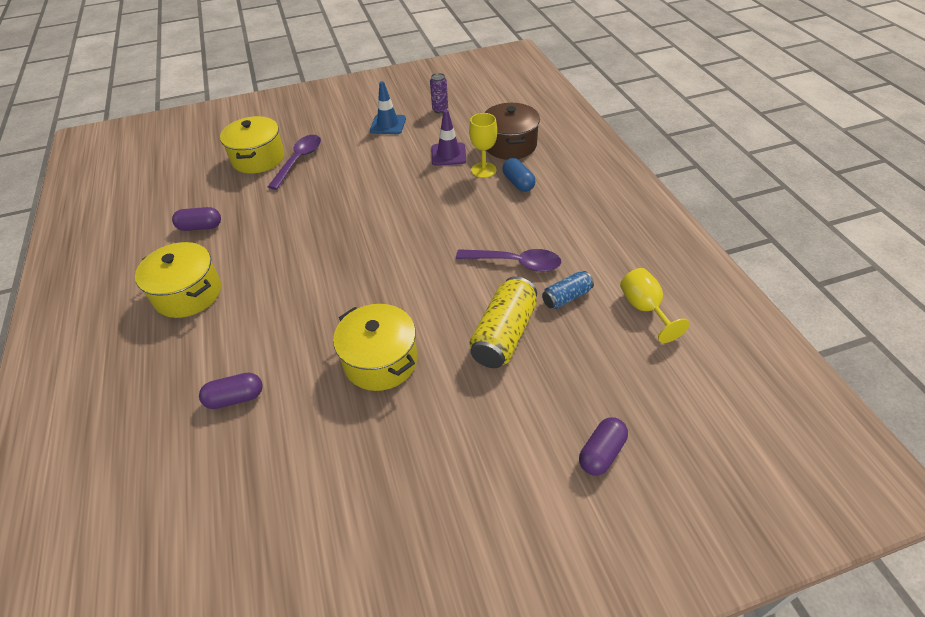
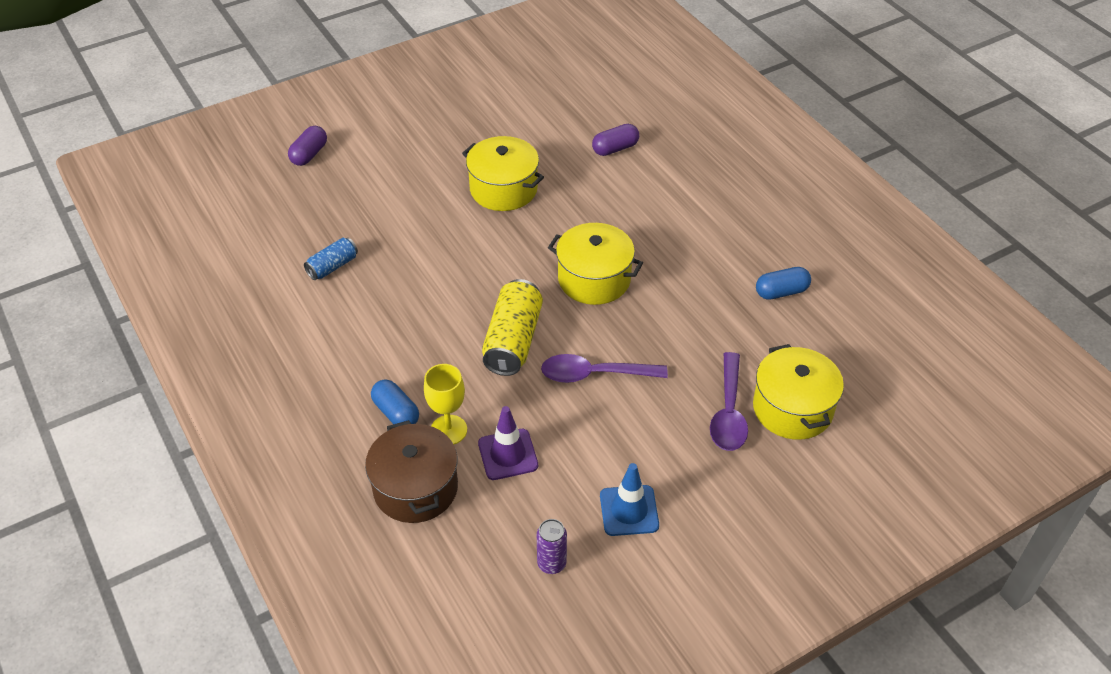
camera: 165 degrees right, 0 degrees up
(188, 294) = (728, 219): yellow pot -> yellow pot (594, 279)
(200, 227) = (781, 292): purple capsule -> blue capsule
(504, 334) = (394, 224): yellow can -> yellow can (513, 340)
(515, 263) = (389, 296): purple spoon -> purple spoon (594, 374)
(644, 309) = (253, 265): yellow goblet -> none

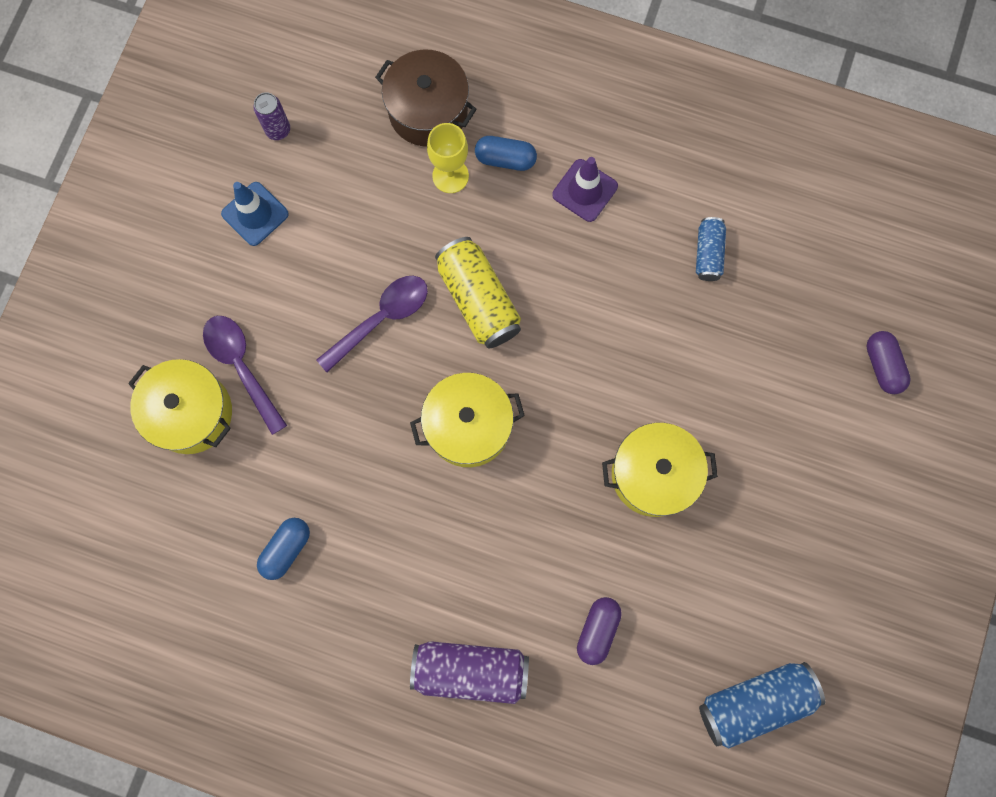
camera: 140 degrees right, 30 degrees up
(508, 454) = (385, 190): purple traffic cone -> purple traffic cone (585, 190)
(560, 79) = (754, 702): none -> blue can
(709, 174) = (470, 670): none -> purple can

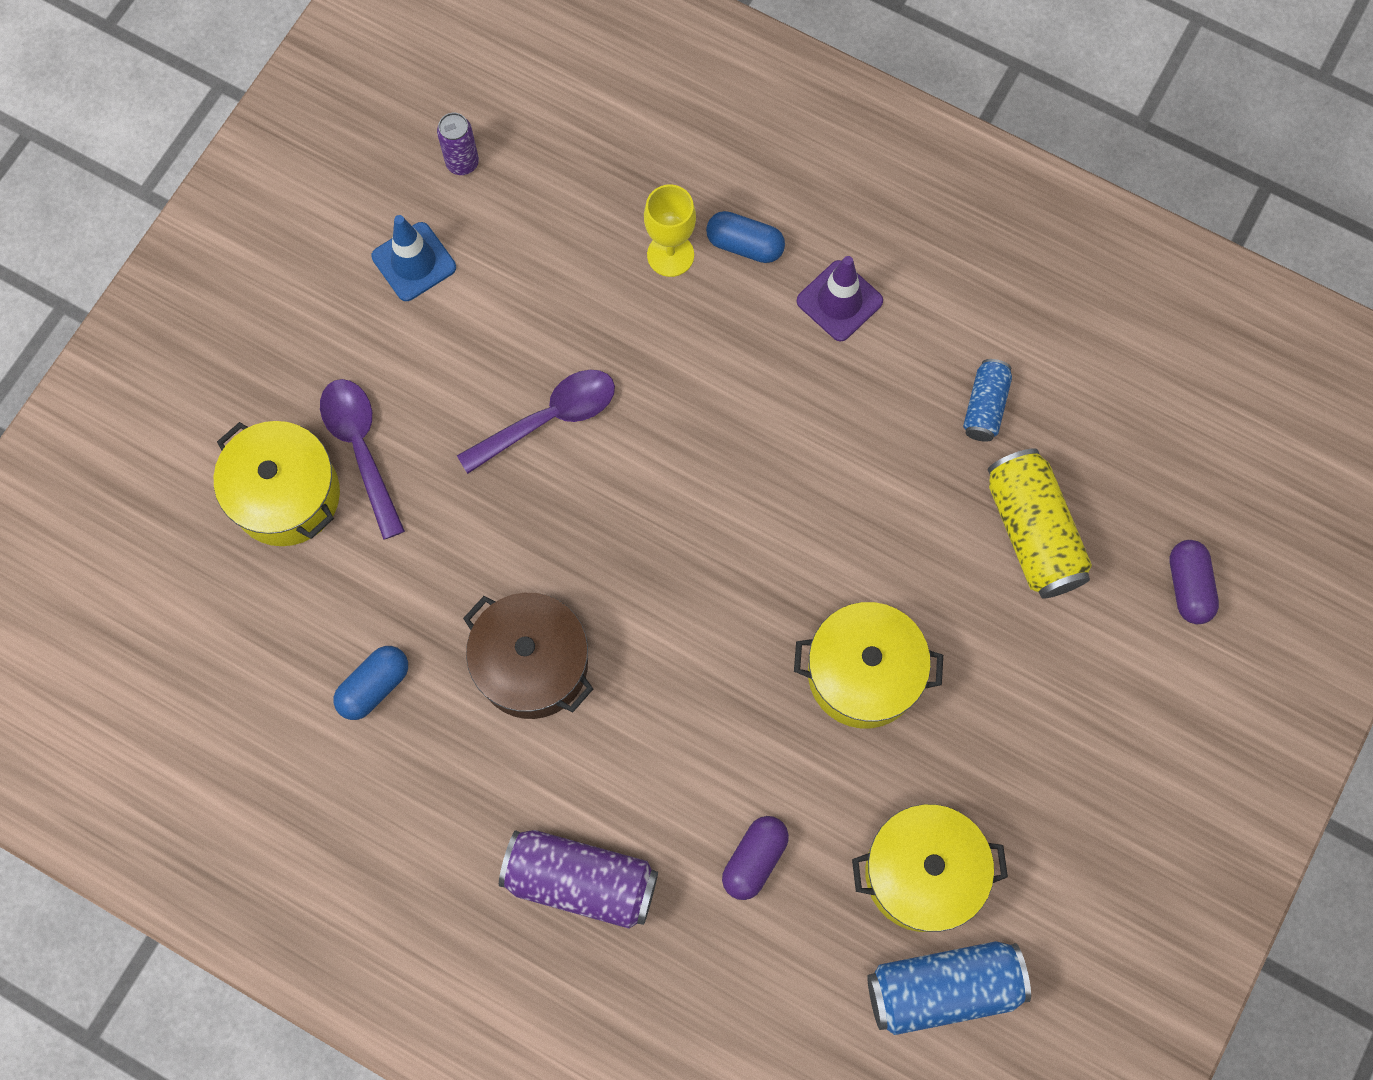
camera: 10 degrees right, 5 degrees down
(428, 111) = (657, 169): brown pot -> brown pot (532, 664)
(468, 426) = (635, 571): yellow pot -> yellow pot (922, 873)
(478, 299) = (678, 415): yellow can -> yellow can (1032, 532)

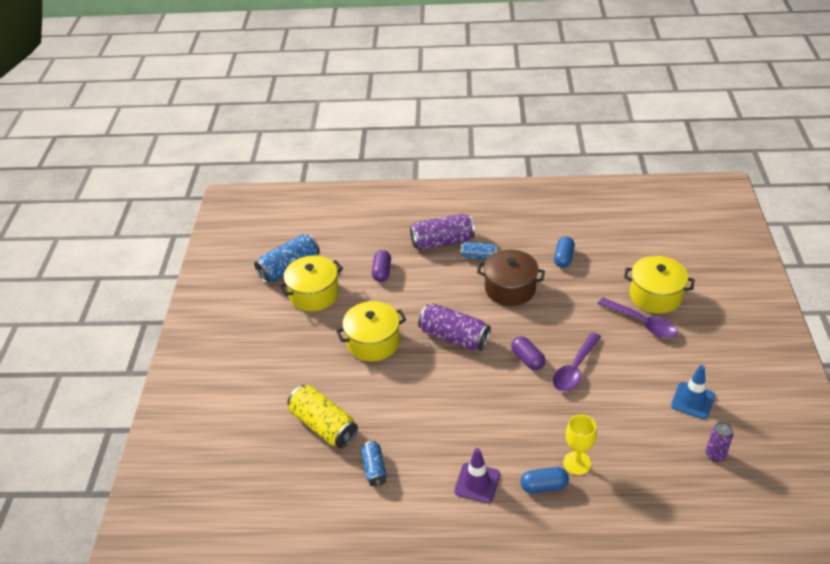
camera: 155 degrees right, 30 degrees down
(535, 790) = (478, 256): none -> blue can
(709, 603) = (454, 337): none -> purple can
(1188, 586) = (238, 437): purple capsule -> purple capsule (527, 359)

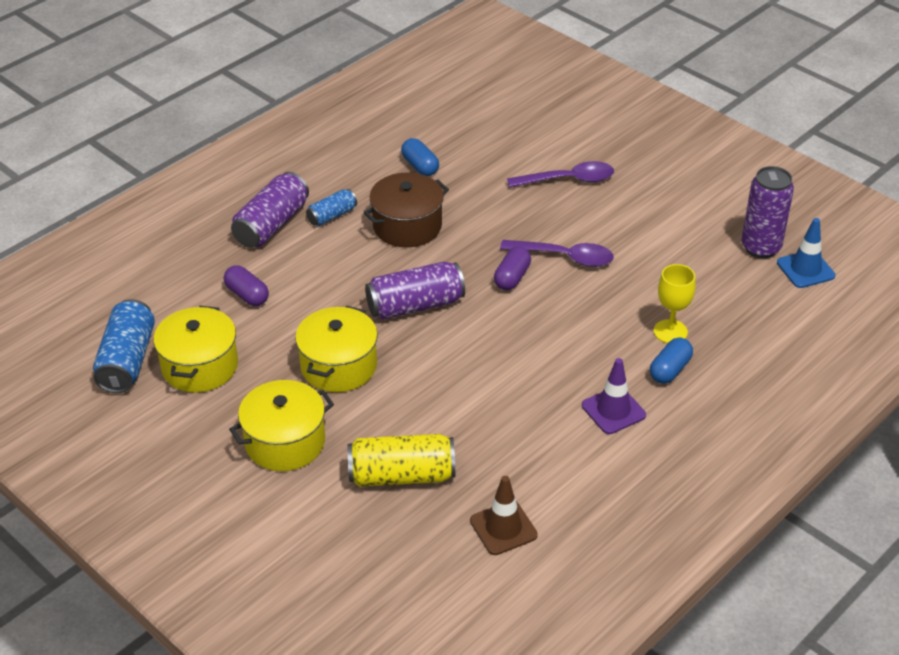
camera: 50 degrees left, 0 degrees up
(331, 498) = (503, 528): none -> brown traffic cone
(374, 469) = (507, 472): blue can -> none
(527, 359) = (512, 277): purple capsule -> purple capsule turned 75 degrees counterclockwise
(575, 369) = (564, 257): purple spoon -> purple spoon turned 60 degrees counterclockwise
(655, 296) = (548, 149): yellow pot -> yellow pot (285, 442)
(692, 401) = (691, 217): blue traffic cone -> blue traffic cone (805, 269)
(715, 455) = (760, 247): purple can -> purple can, size x1.76

